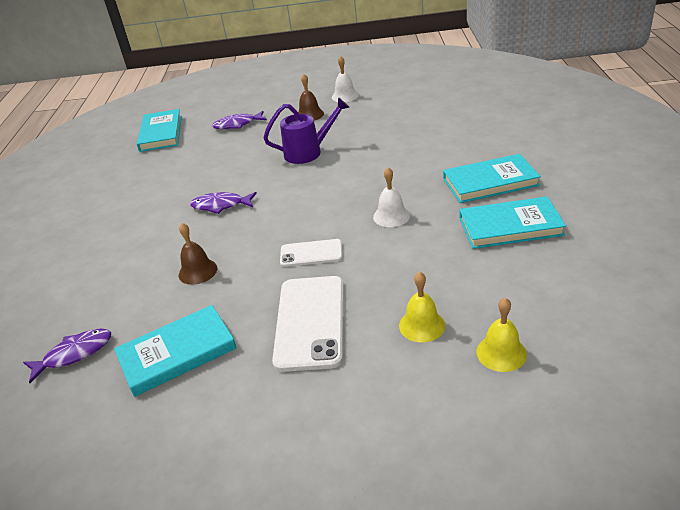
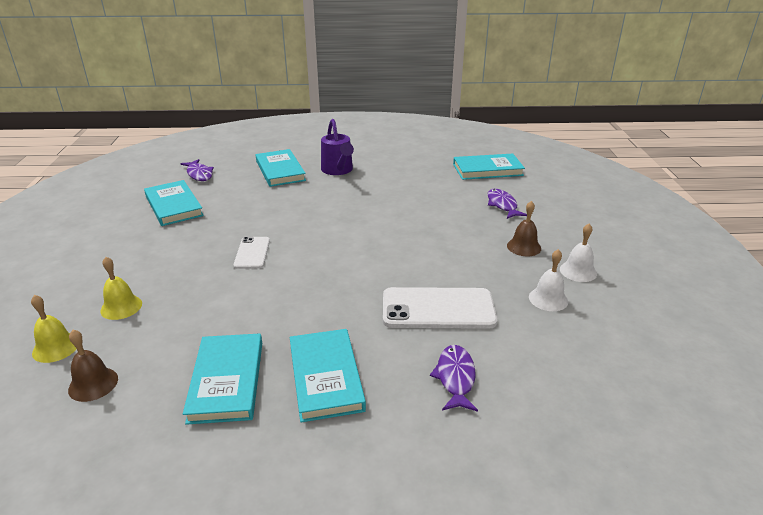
camera: 85 degrees right, 5 degrees down
(99, 272) = (280, 171): none -> turquoise book
(198, 271) = (258, 205): brown bell -> brown bell (93, 384)
(221, 205) = (347, 207): purple fish -> purple fish (455, 378)
(309, 152) = (433, 248): purple watering can -> purple watering can (338, 170)
(310, 322) = (165, 254): white phone -> white phone (438, 309)
(391, 216) = (288, 297): white bell -> white bell (548, 299)

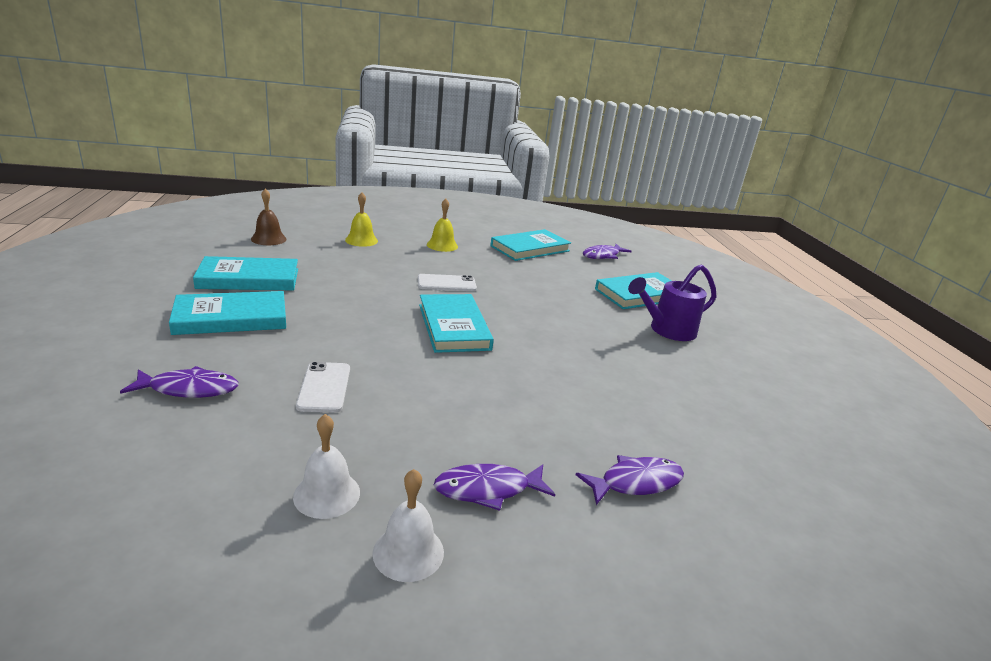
camera: 80 degrees right, 5 degrees down
(56, 347) = (315, 226): yellow bell -> yellow bell (442, 245)
(438, 309) = (324, 387): white phone -> white phone, size x0.57
(487, 170) = (781, 480): turquoise book -> turquoise book (454, 327)
(524, 247) = (487, 489): brown bell -> purple fish

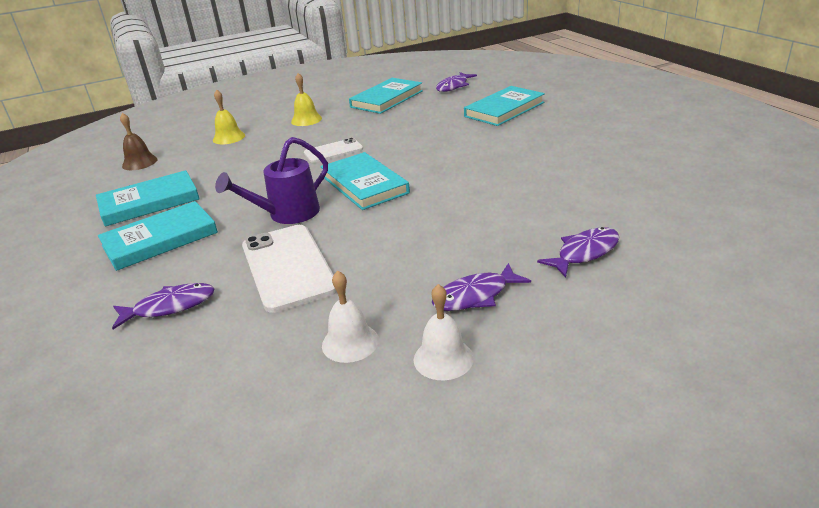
camera: 10 degrees left, 5 degrees up
(324, 387) = (288, 267): white phone -> white phone, size x1.77
(667, 330) = (543, 132): purple watering can -> purple watering can (287, 214)

